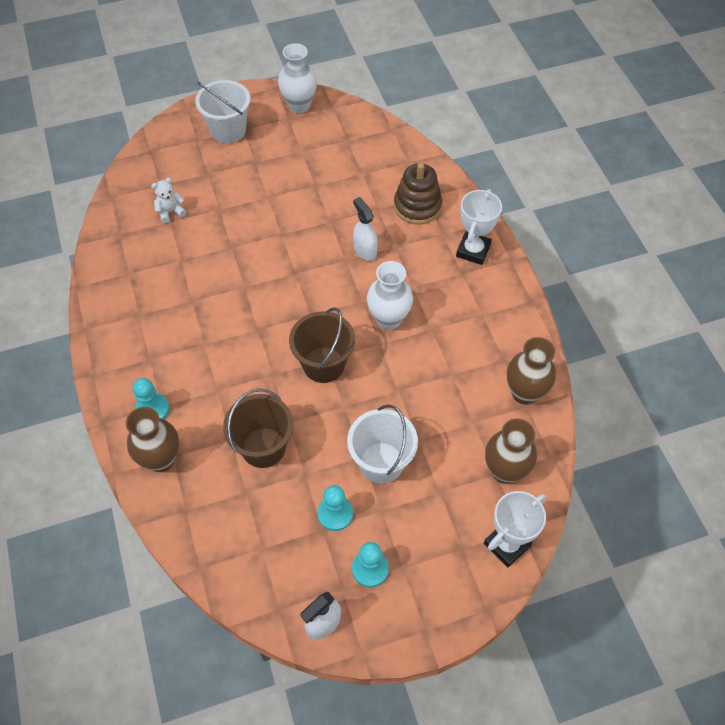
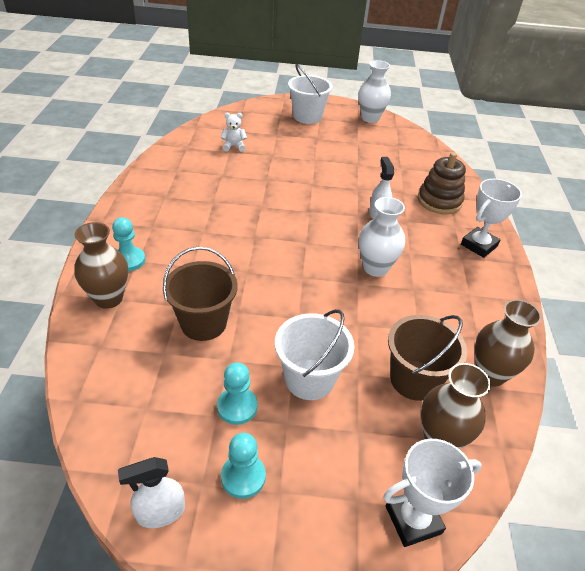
camera: 20 degrees right, 15 degrees down
(324, 364) = (297, 280): brown bucket -> brown bucket (414, 380)

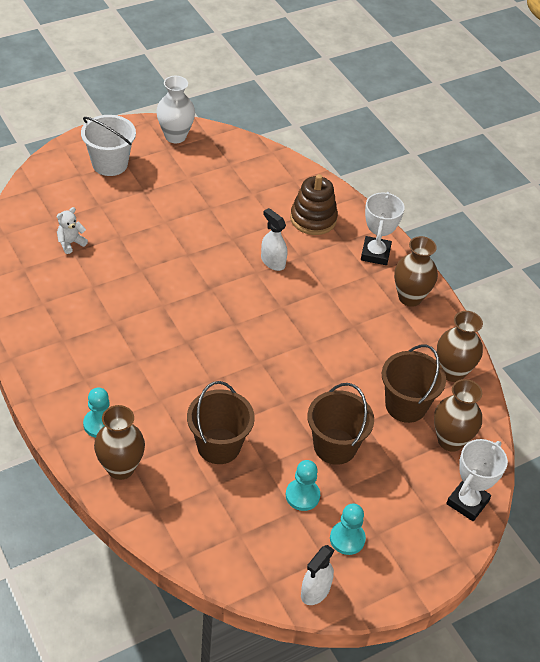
camera: 35 degrees left, 5 degrees up
(309, 379) = (335, 446): white bucket -> brown bucket
(375, 268) = (310, 321): white vase -> none
(489, 291) = (410, 297): none -> brown vase

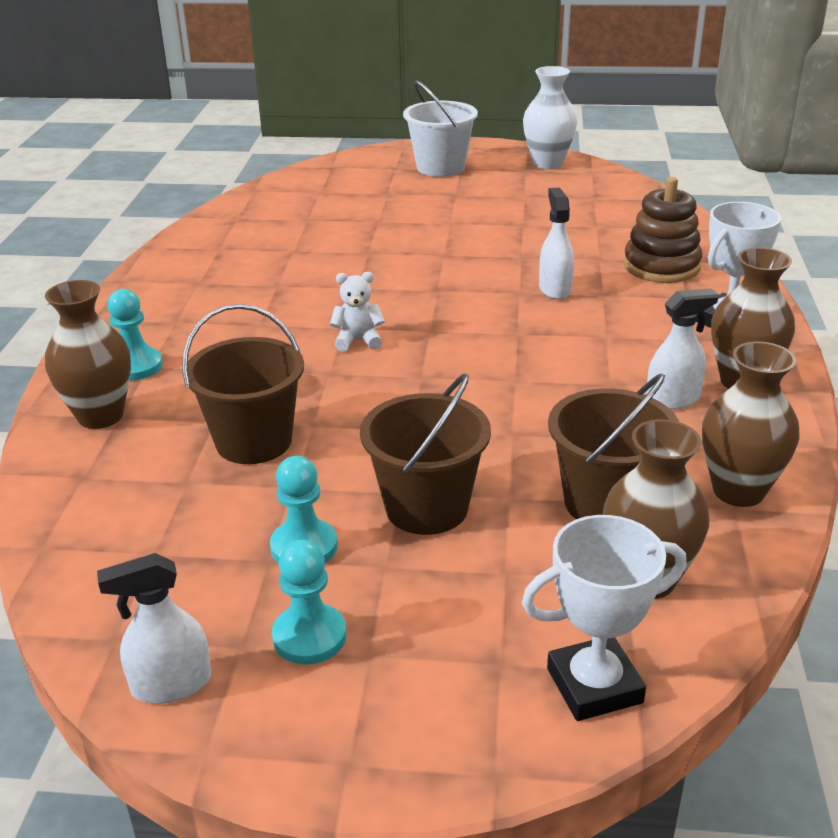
camera: 40 degrees right, 15 degrees down
(70, 243) = (315, 212): white teddy bear -> white teddy bear (358, 340)
(388, 325) = (673, 400): none -> white spray bottle

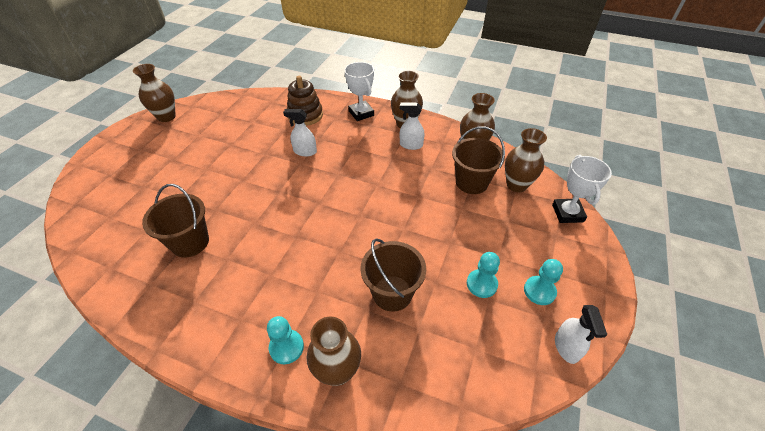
camera: 75 degrees left, 15 degrees up
(358, 340) = (313, 233): white teddy bear -> none
(426, 507) = (463, 236): brown bucket -> brown bucket (190, 242)
(440, 167) = (129, 156): white bucket -> none
(547, 163) = (166, 117): white vase -> brown vase
(673, 400) = (411, 145): white spray bottle -> white spray bottle turned 75 degrees counterclockwise

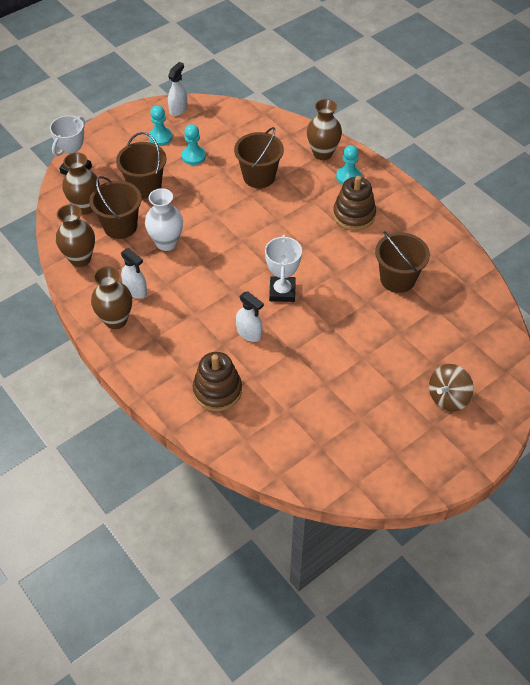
camera: 150 degrees left, 5 degrees up
(129, 168) = (448, 397): none -> brown spinning top
(166, 117) = (393, 475): brown vase -> none
(259, 294) = (354, 215): none -> brown stacking toy
(361, 113) = (150, 361): white trophy -> white trophy (282, 291)
(421, 186) = (166, 243): none -> white vase
(491, 226) = (145, 186): none -> brown bucket

